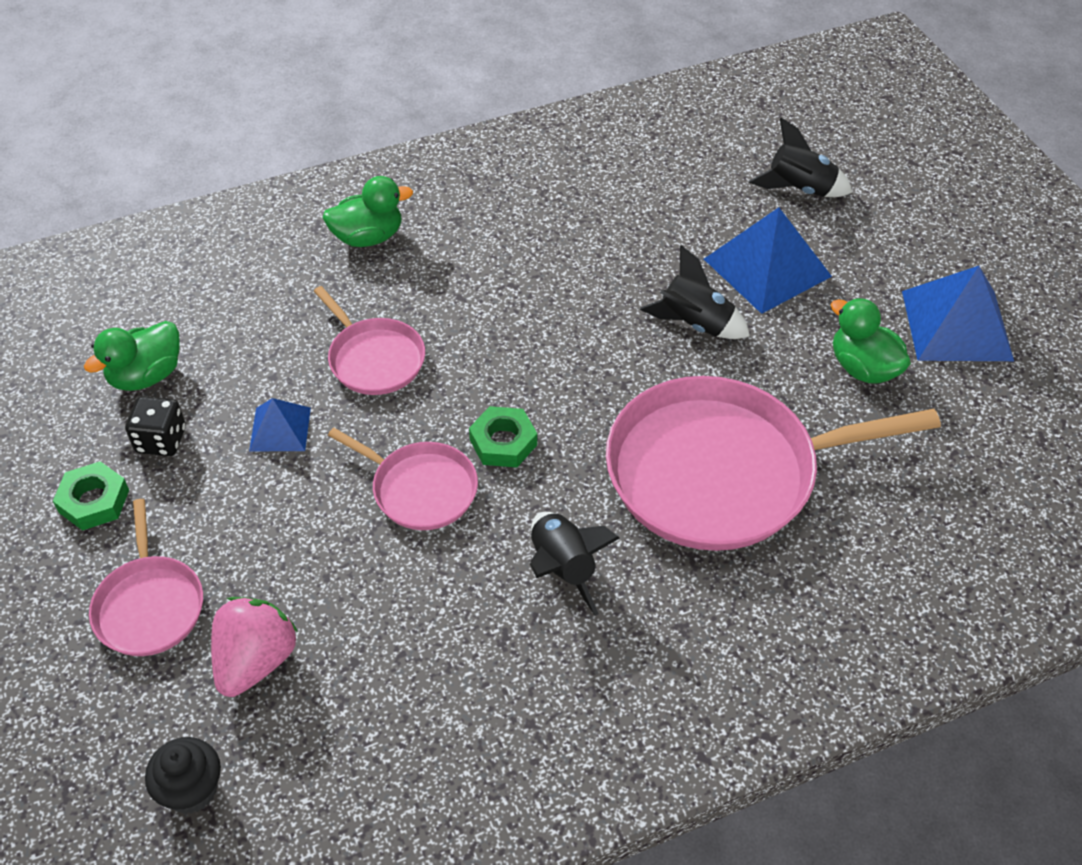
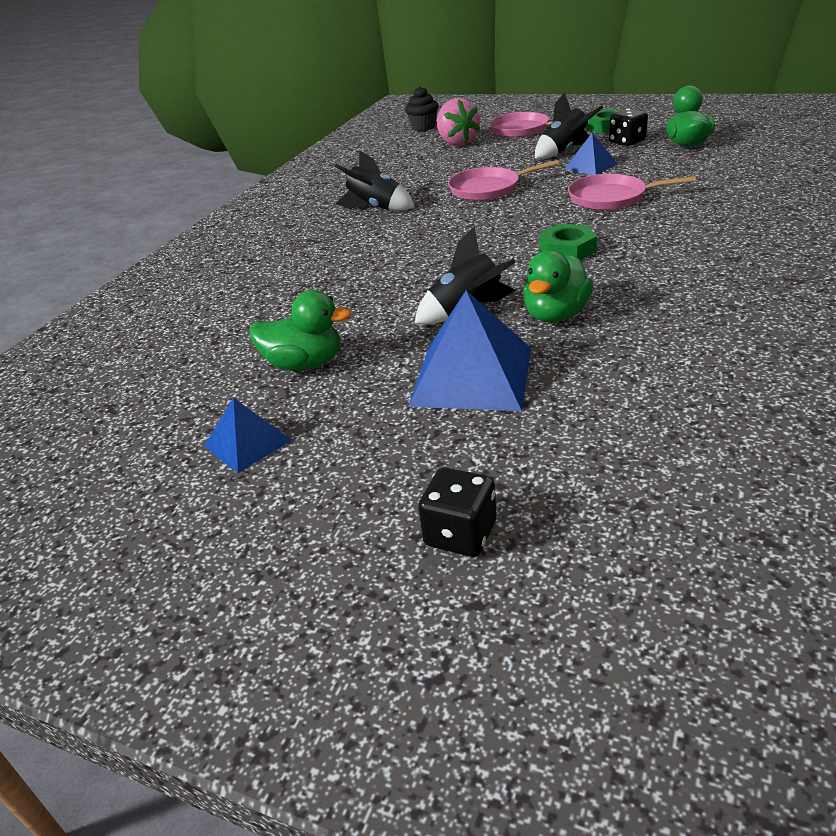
camera: 140 degrees right, 15 degrees down
(368, 237) = (752, 221): green duck -> green duck (555, 315)
(503, 442) = (481, 215): green nut -> green nut (567, 250)
(721, 472) = (341, 269): pink pan -> none
(799, 189) = (550, 462): black rocket -> black rocket (564, 151)
(886, 190) = (460, 534): none -> black dice
(957, 325) = (247, 443): blue pyramid -> blue pyramid, size x0.55

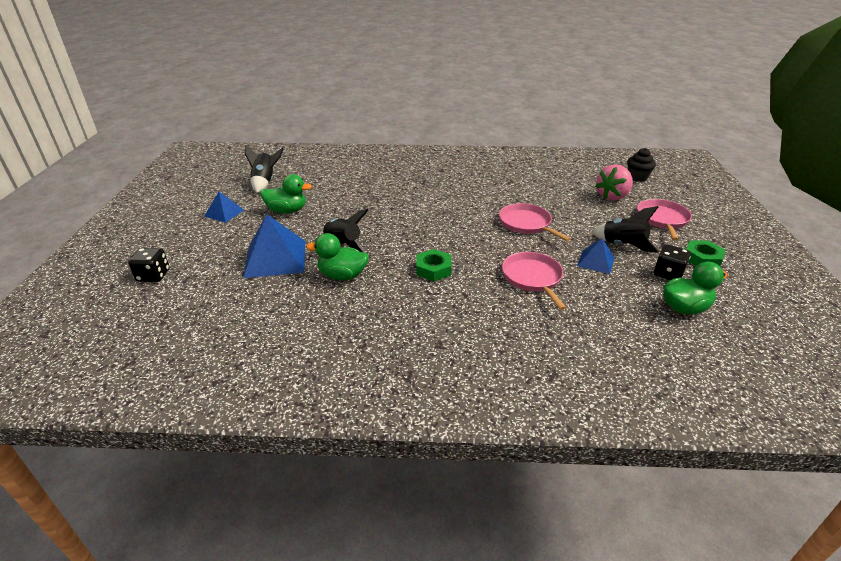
camera: 65 degrees right, 0 degrees up
(305, 364) = (287, 211): green duck -> green duck turned 75 degrees counterclockwise
(376, 208) = (476, 190): black rocket -> black rocket (265, 182)

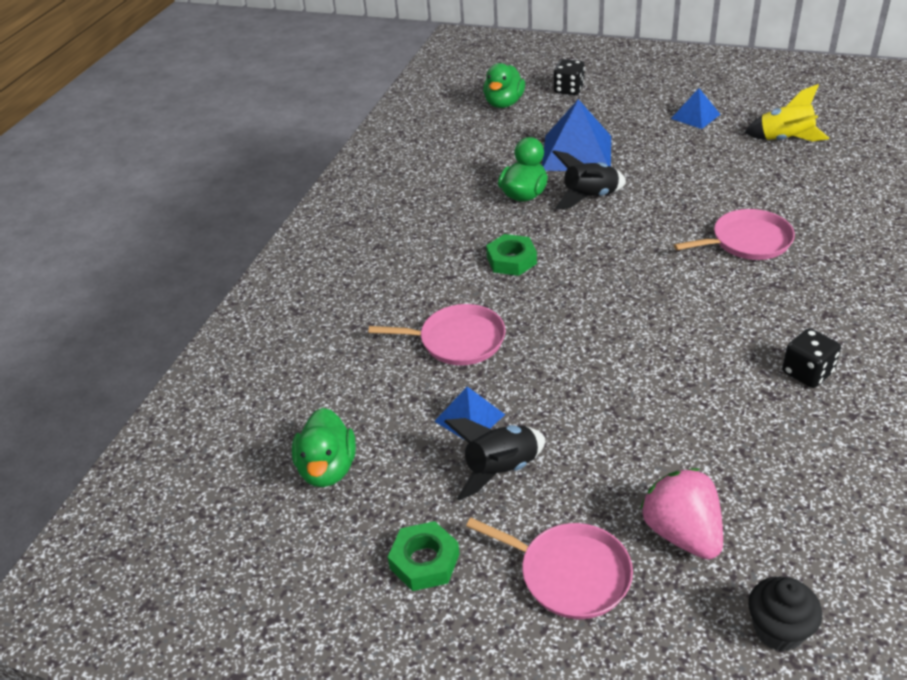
camera: 110 degrees right, 5 degrees up
(265, 182) = (785, 140): black rocket -> yellow rocket
(287, 211) = (692, 158): green duck -> green duck (504, 103)
(526, 224) = (602, 373): pink pan -> pink pan (747, 241)
(668, 274) = (405, 490): black dice -> black dice (807, 372)

